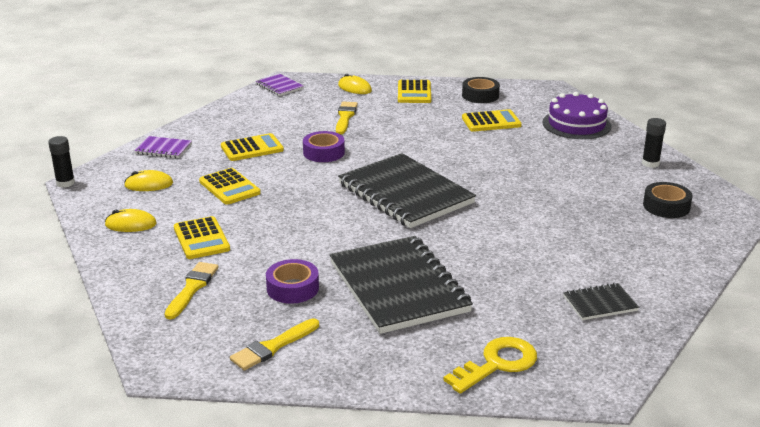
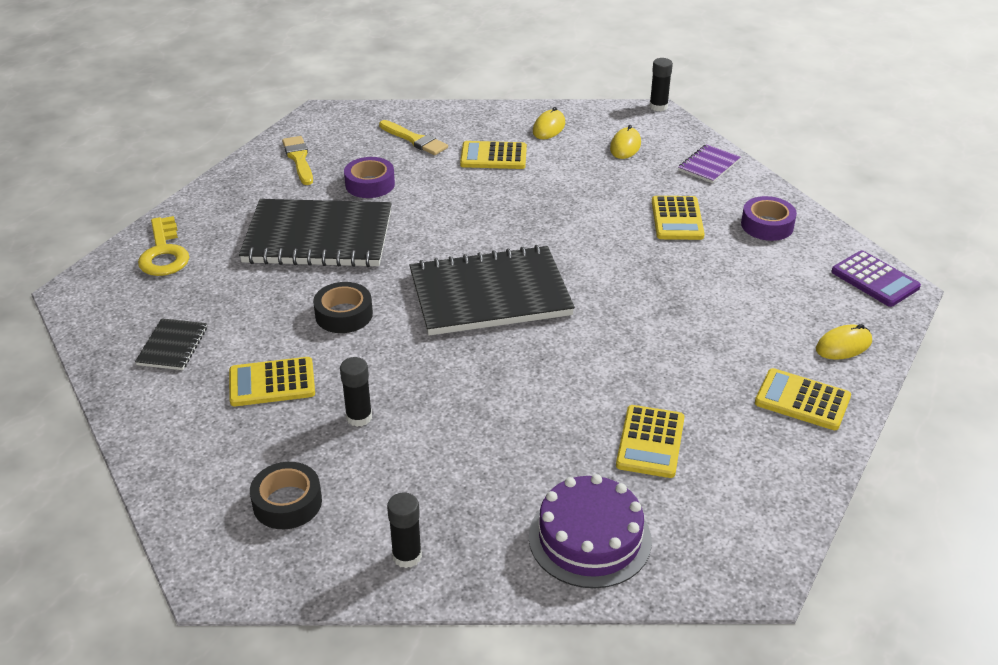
camera: 115 degrees right, 10 degrees up
(229, 187) = (587, 188): yellow calculator -> yellow calculator (272, 383)
(279, 86) = (875, 279): purple notebook -> purple calculator
(324, 152) = (635, 265): purple tape -> purple tape (767, 225)
(345, 117) = (737, 309): yellow brush -> none
(480, 95) = (760, 470): black tape -> black tape (344, 314)
(575, 205) = (359, 417): none -> black glue stick

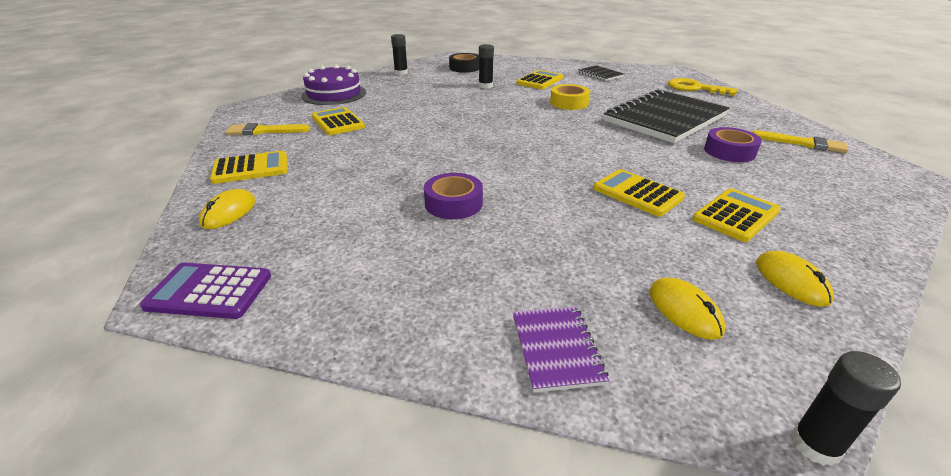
camera: 135 degrees right, 5 degrees down
(344, 314) = (569, 103): black tape -> yellow tape
(415, 140) = (811, 194): yellow brush -> yellow brush (264, 131)
(490, 294) = (522, 136): black notebook -> none
(677, 219) = (487, 247): yellow calculator -> yellow calculator (637, 193)
(767, 225) = (387, 294): purple tape -> purple tape (453, 203)

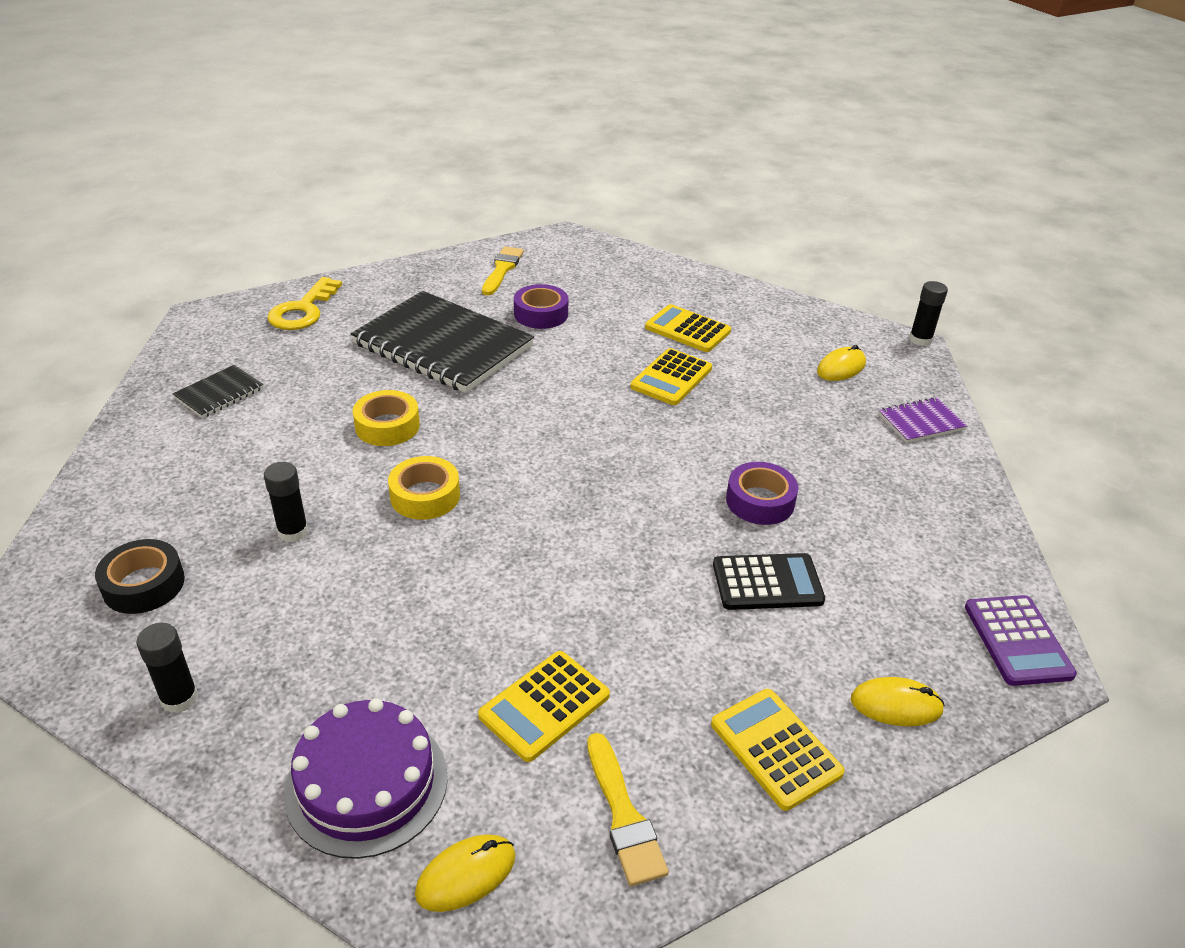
camera: 105 degrees left, 5 degrees up
(368, 190) = (767, 583): none -> black calculator
(502, 108) = (425, 496): none -> yellow tape
(540, 81) = (258, 463): yellow calculator -> none
(791, 281) = (774, 321): yellow mouse -> yellow mouse (466, 875)

